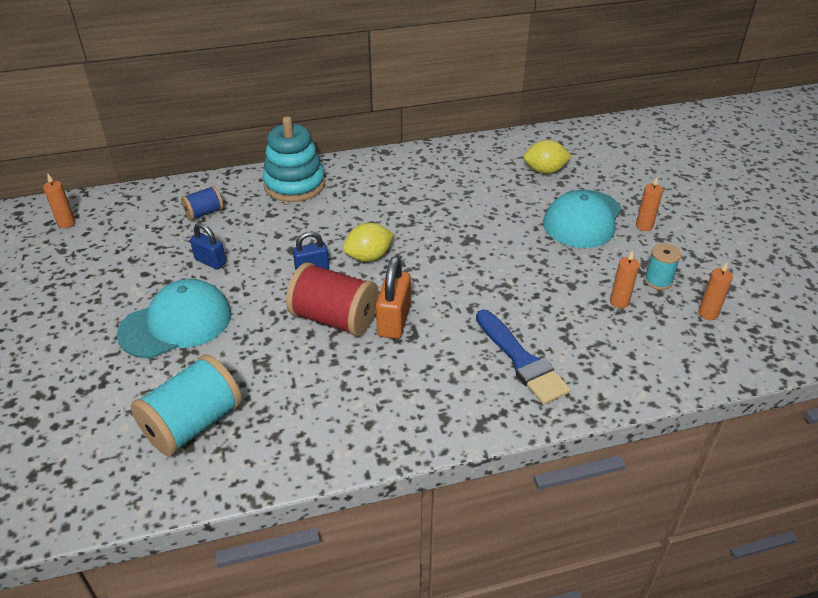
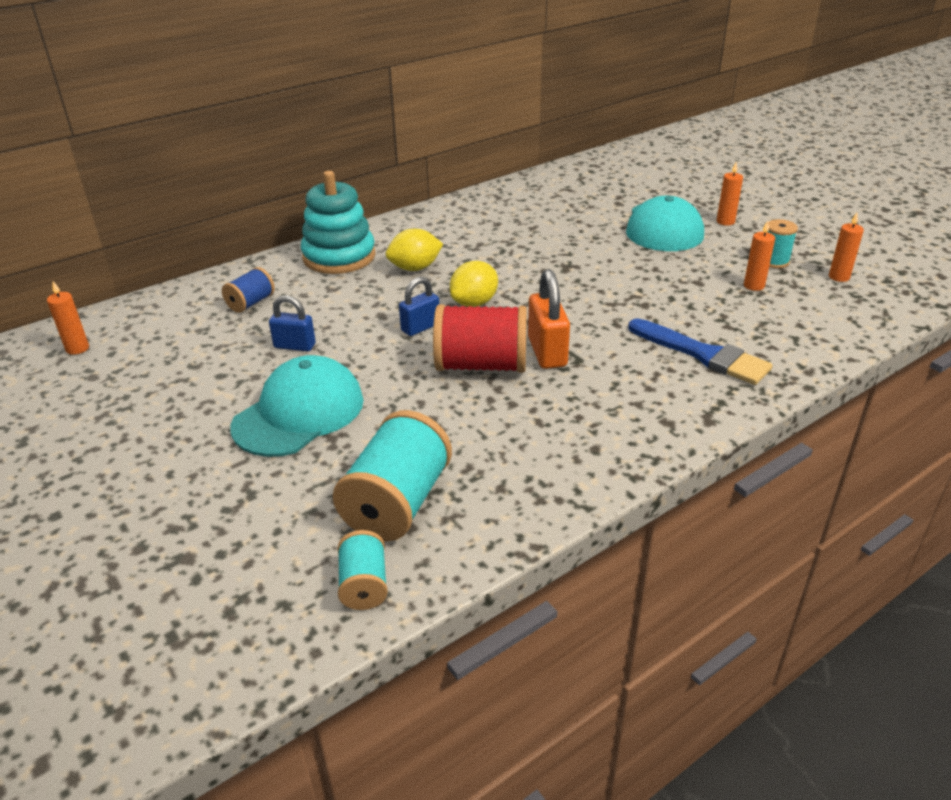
camera: 20 degrees left, 5 degrees down
(128, 485) = (364, 585): none -> turquoise spool
(545, 171) = (595, 196): yellow lemon -> yellow lemon (415, 268)

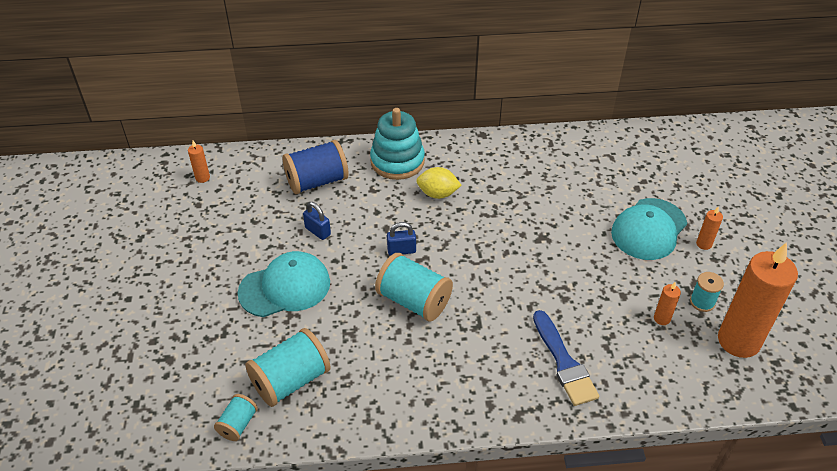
camera: 30 degrees right, 10 degrees up
(251, 303) = (317, 181): blue spool -> blue spool, size x1.87
(474, 303) = (451, 244): yellow lemon -> none
(481, 365) = (414, 301): red spool -> turquoise spool
(547, 352) = (463, 310): orange padlock -> none
(839, 277) = (738, 341): orange candle -> orange candle, size x2.45

